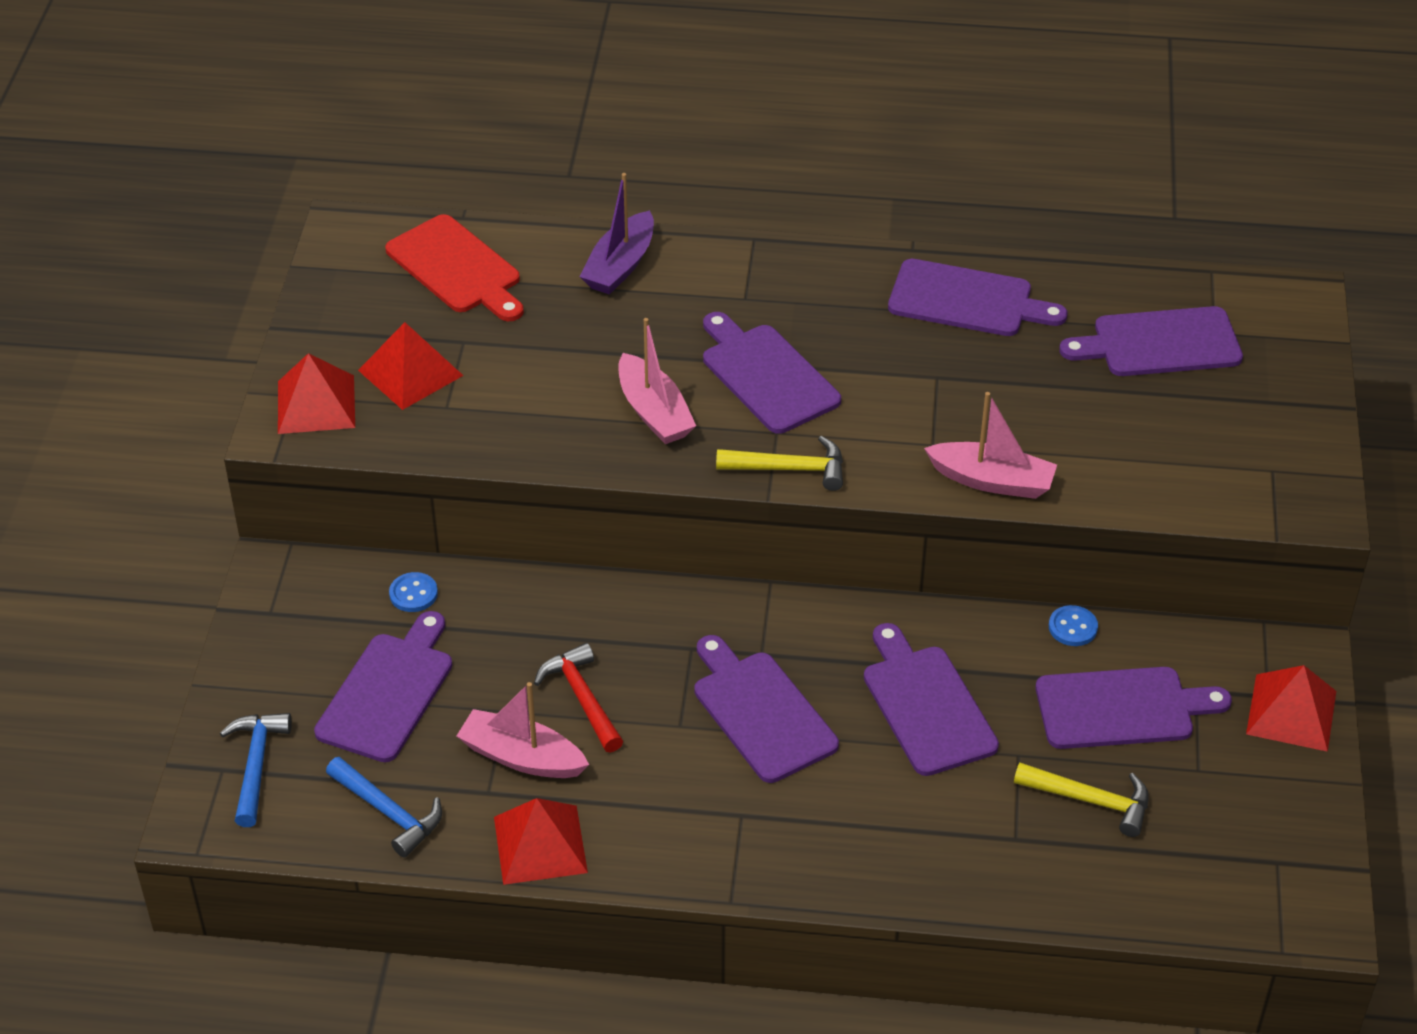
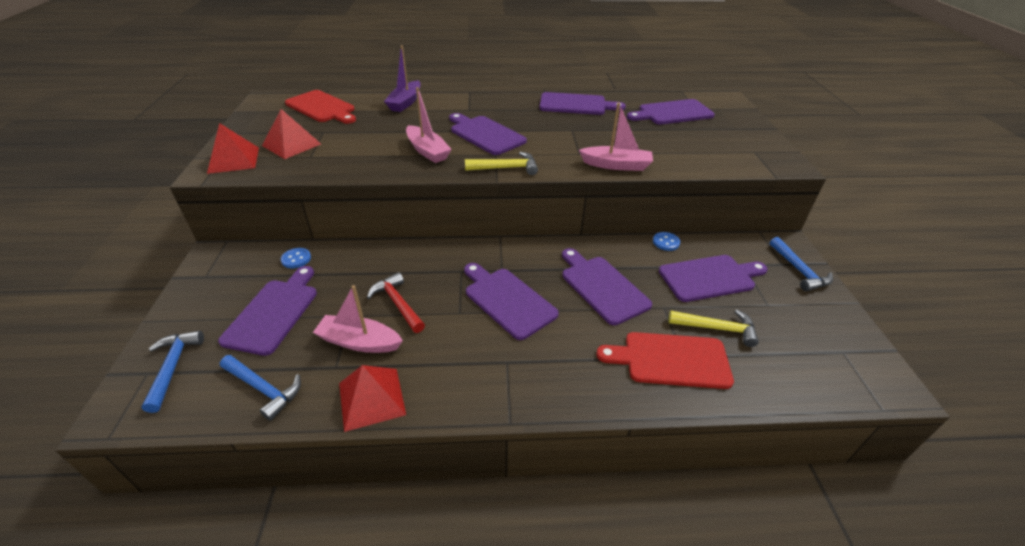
camera: 10 degrees left, 5 degrees down
(994, 841) = (671, 360): none -> red cutting board
(1291, 712) = (799, 270): red pyramid -> blue hammer

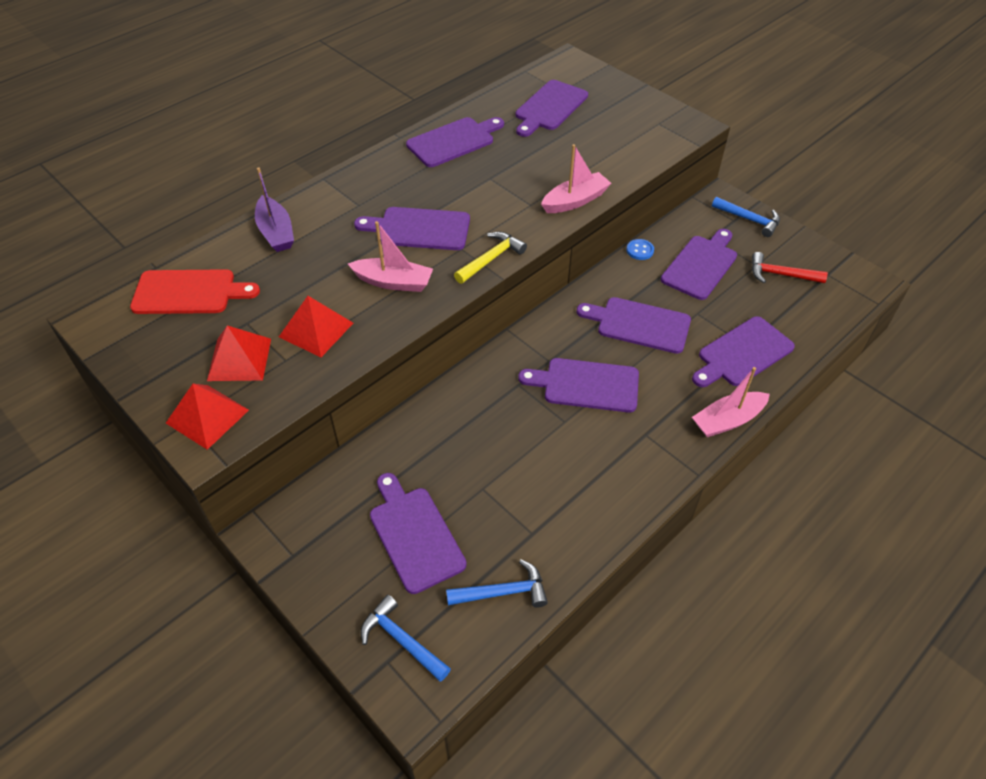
camera: 40 degrees left, 10 degrees up
(296, 259) = (356, 476): blue button -> none
(359, 342) = (522, 502): pink boat -> pink boat (728, 420)
(372, 398) = (591, 533): red pyramid -> red pyramid (316, 329)
(397, 303) = (507, 450): red hammer -> red hammer (780, 275)
(671, 360) = (742, 353): red cutting board -> purple cutting board
(717, 328) = (745, 307): yellow hammer -> none

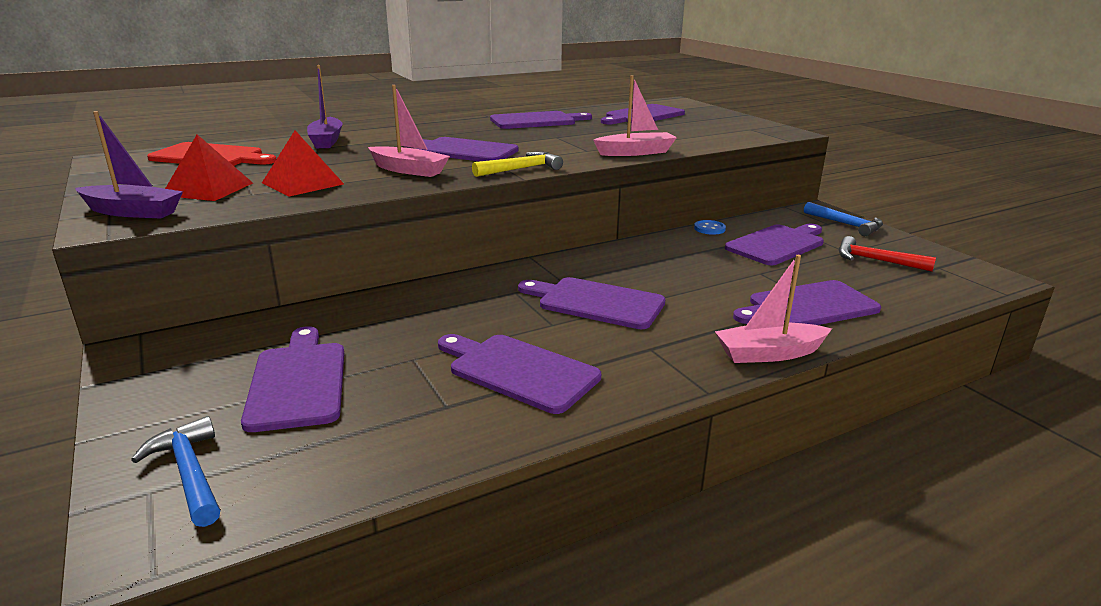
camera: 15 degrees right, 25 degrees down
(207, 416) = (132, 212): red pyramid -> purple boat
(503, 592) = (365, 452): blue hammer -> none
(639, 324) = (684, 271): purple cutting board -> purple cutting board (518, 371)

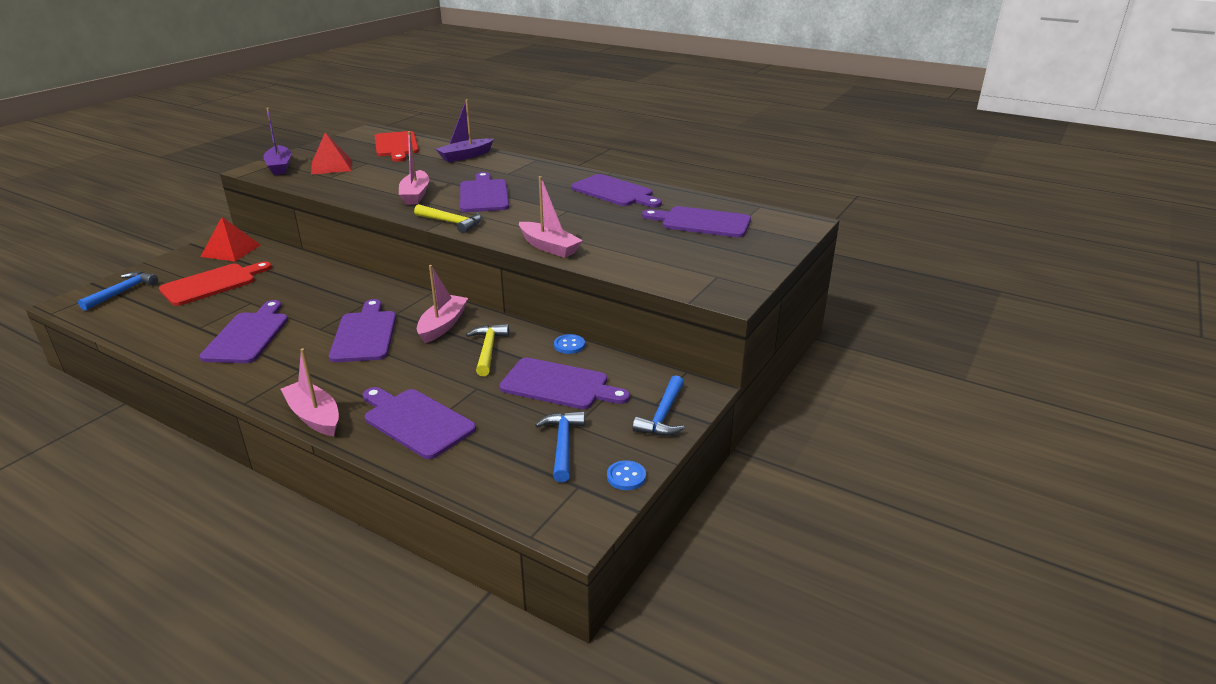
camera: 60 degrees right, 5 degrees up
(298, 381) = (212, 284): purple cutting board -> red cutting board
(303, 183) = (360, 180): red pyramid -> red pyramid (231, 250)
(617, 265) = (442, 325): none -> pink boat
(689, 256) = (488, 350): none -> yellow hammer
(875, 260) = (562, 444): red hammer -> blue hammer
(929, 251) = (626, 477): none -> blue button

